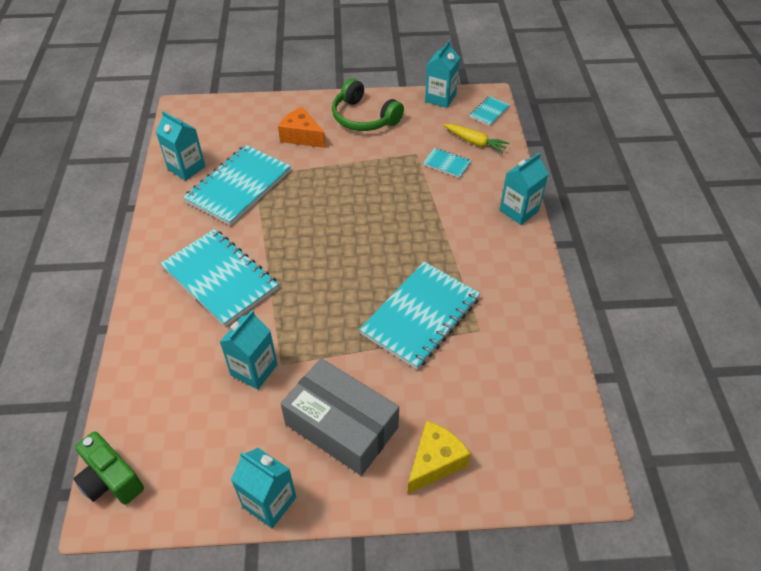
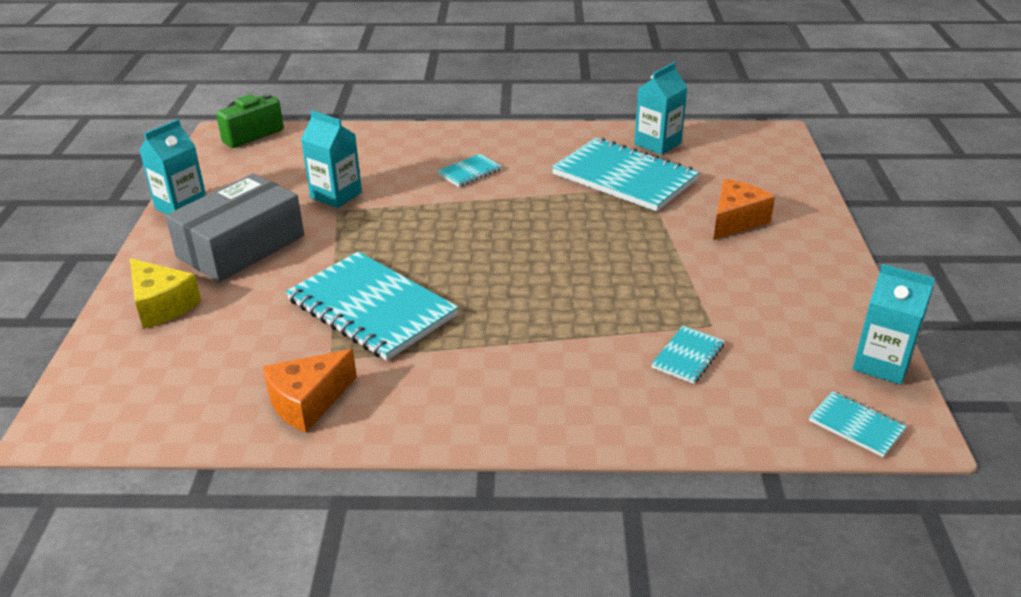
camera: 95 degrees right, 15 degrees down
(220, 278) = (469, 172): turquoise notebook -> turquoise notebook, size x0.45
(363, 118) = (796, 276): green headphones -> none
(475, 142) = (753, 396): yellow carrot -> none
(519, 211) = (568, 430): turquoise carton -> none
(526, 334) = (308, 402): none -> orange cheese

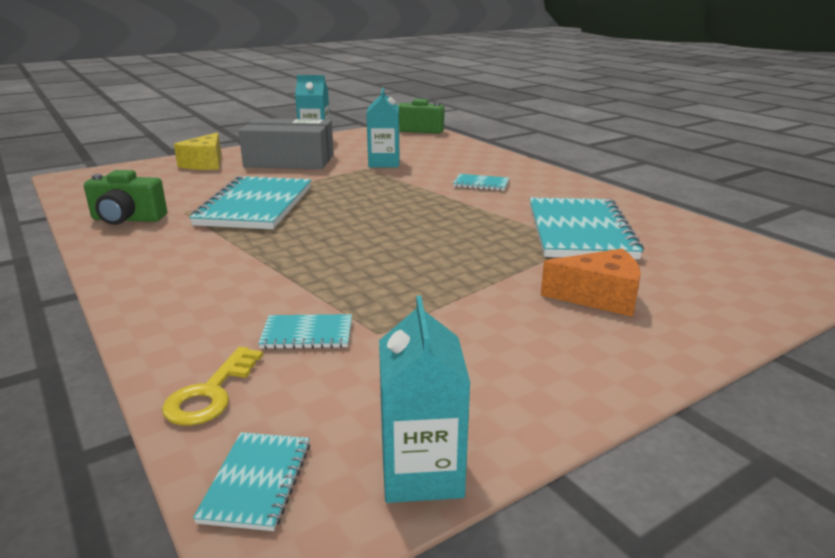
camera: 55 degrees right, 10 degrees down
(308, 402) = (127, 219): orange cheese -> green camera
(657, 143) = (670, 229): turquoise carton -> none
(741, 422) = (211, 393): none -> yellow key

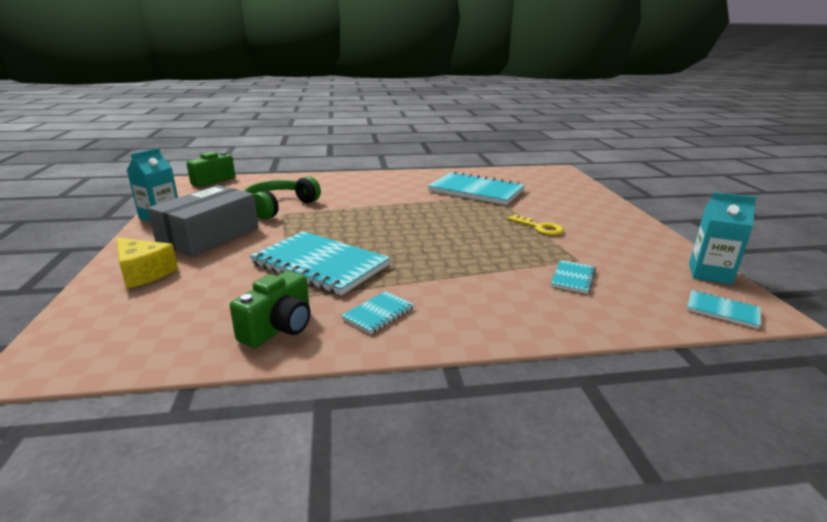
camera: 65 degrees left, 0 degrees up
(211, 393) = (638, 314): yellow key -> yellow key (539, 227)
(384, 163) = (279, 206): turquoise carton -> green headphones
(481, 184) = (371, 192): turquoise notebook -> turquoise notebook (378, 314)
(599, 297) = (560, 207): orange cheese -> none

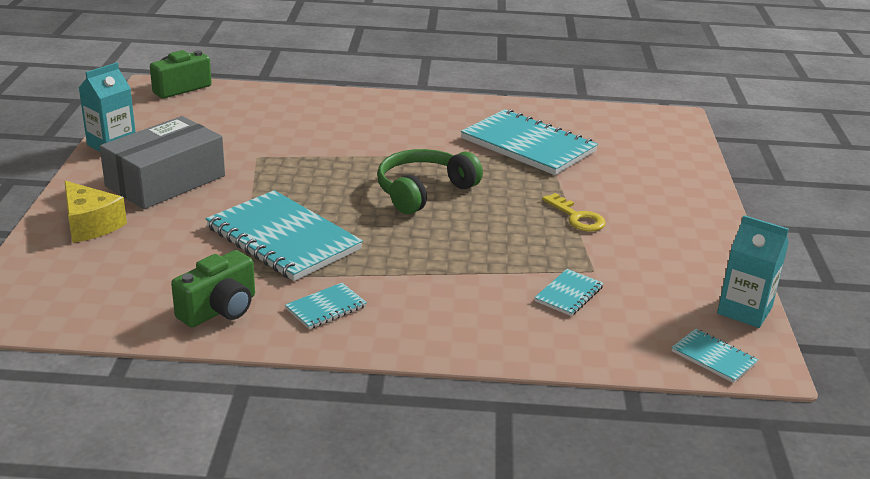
camera: 10 degrees right, 5 degrees up
(279, 206) = (257, 144): green headphones -> green headphones (423, 191)

